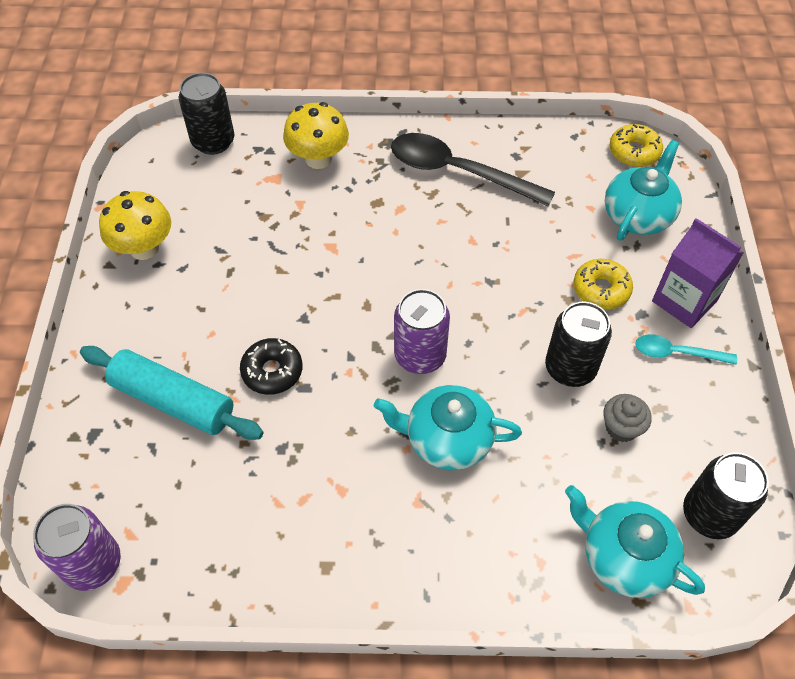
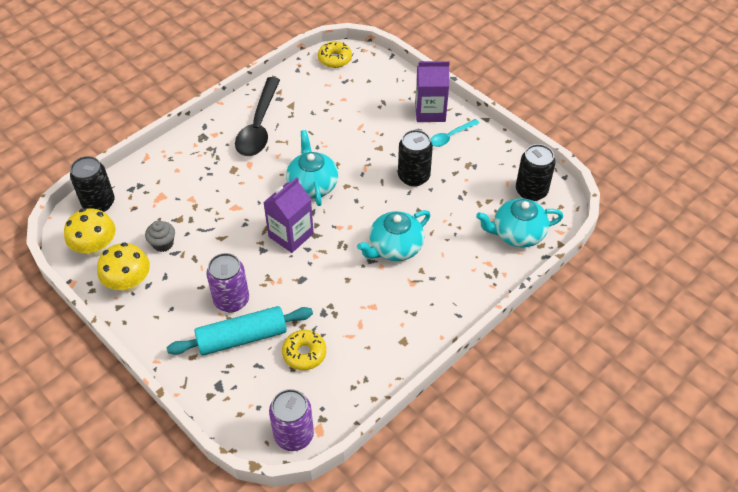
camera: 45 degrees left, 5 degrees down
(272, 371) = (276, 285): black donut -> none
(318, 159) = (173, 170): yellow mushroom -> yellow mushroom (96, 248)
(351, 325) = (291, 235): none -> purple carton
(420, 356) = (340, 223): purple can -> purple can (231, 300)
(458, 172) = (259, 126): black spoon -> black spoon turned 60 degrees counterclockwise
(601, 289) = (389, 133): yellow donut -> yellow donut (304, 353)
(621, 427) = (461, 184): grey cupcake -> grey cupcake (163, 244)
(638, 215) = (369, 87): turquoise teapot -> turquoise teapot (312, 185)

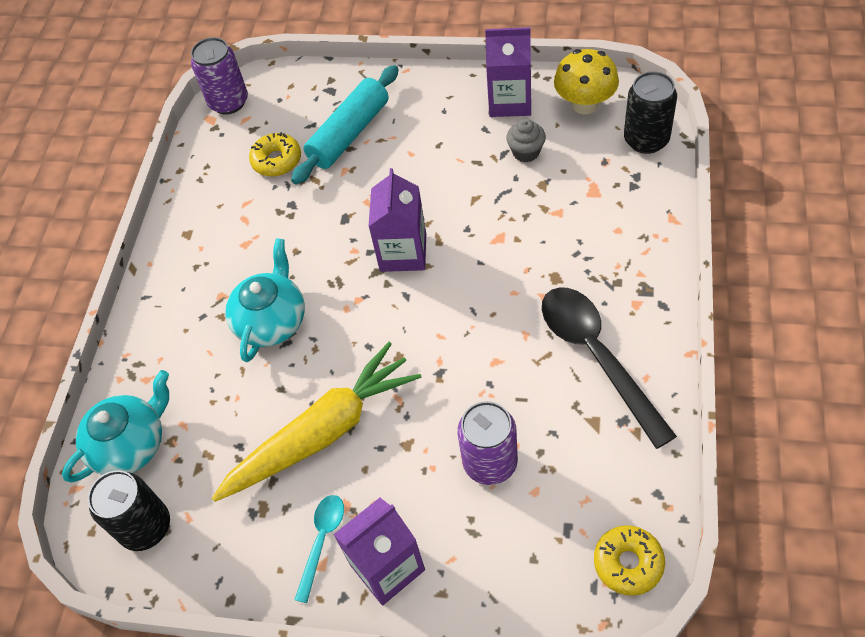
camera: 150 degrees right, 5 degrees up
(129, 283) = (510, 101): yellow mushroom -> purple carton
(231, 300) = (394, 154): purple can -> purple can (490, 462)
(312, 185) = (440, 327): turquoise teapot -> none
(413, 177) = (323, 432): black can -> yellow carrot

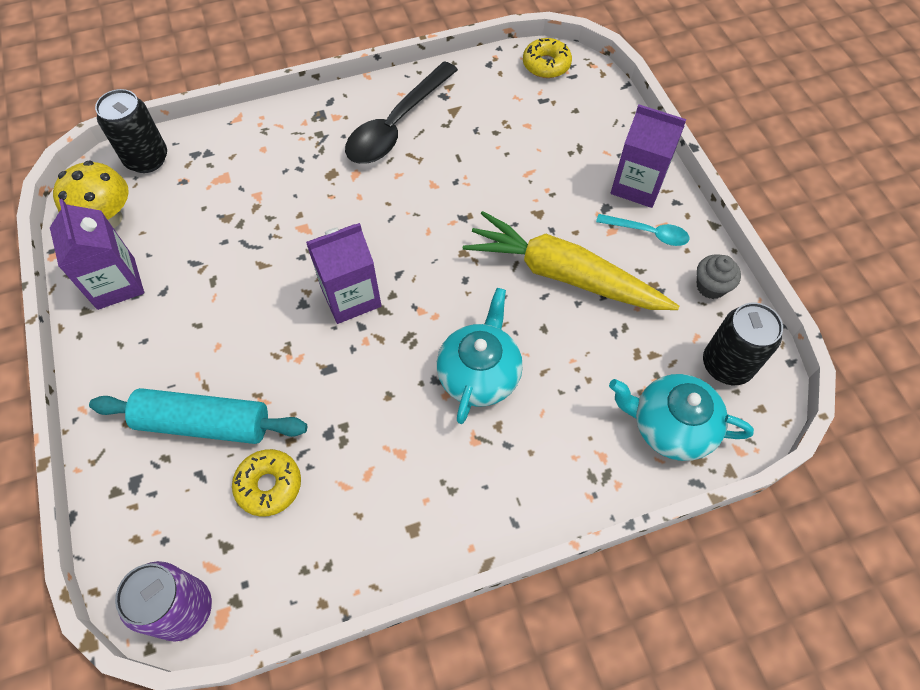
camera: 125 degrees left, 5 degrees up
(272, 320) = (479, 374): turquoise teapot -> turquoise teapot turned 120 degrees clockwise
(322, 541) = (648, 233): turquoise spoon -> turquoise spoon turned 150 degrees counterclockwise
(490, 462) = (521, 157): purple can -> none
(526, 152) = (187, 244): grey cupcake -> grey cupcake (711, 286)

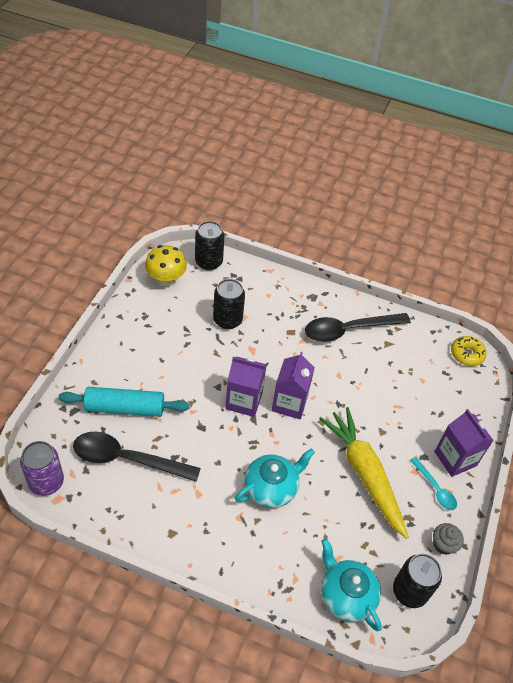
camera: 35 degrees right, 10 degrees down
(116, 283) = (143, 313): purple carton -> purple carton (289, 403)
(204, 423) = (125, 408): turquoise rolling pin -> turquoise rolling pin turned 45 degrees counterclockwise
(239, 214) = (227, 320): none -> black can
(269, 485) = (127, 459): yellow donut -> black spoon

